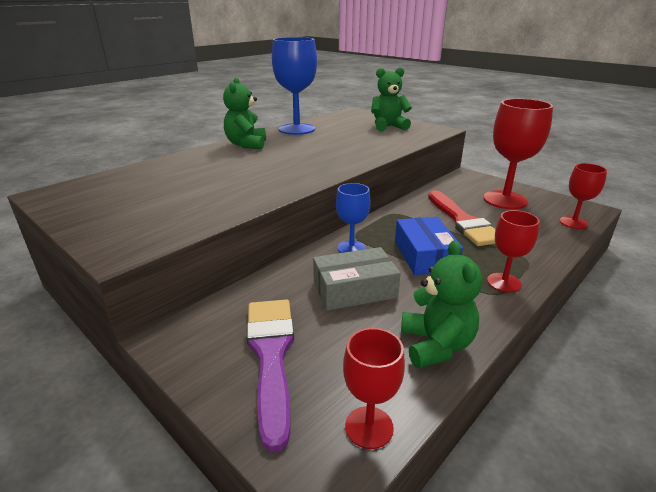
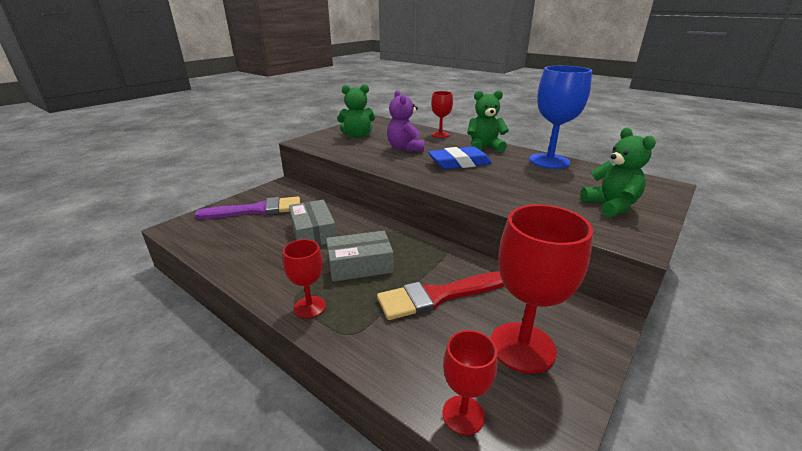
camera: 85 degrees right, 0 degrees up
(221, 178) = (405, 148): none -> purple teddy bear
(287, 157) = (459, 163): none -> blue eraser
(351, 248) = (372, 230): blue goblet -> none
(369, 427) = (193, 238): red goblet -> red goblet (440, 134)
(425, 255) = (360, 265): blue box -> grey box
(436, 345) = (242, 262): green teddy bear -> green teddy bear (357, 136)

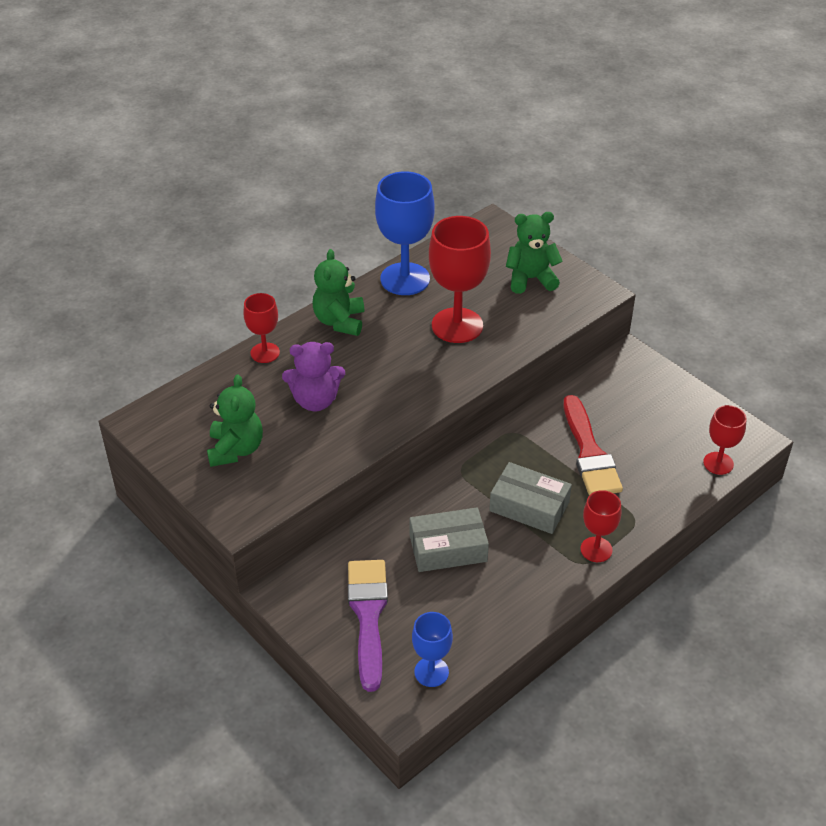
camera: 80 degrees left, 15 degrees up
(201, 235) = (431, 672): none -> blue goblet
(360, 265) = (529, 506): grey box -> grey box turned 60 degrees counterclockwise
(459, 163) = (390, 357): blue eraser -> none
(522, 347) = (657, 414): red goblet -> red goblet (457, 325)

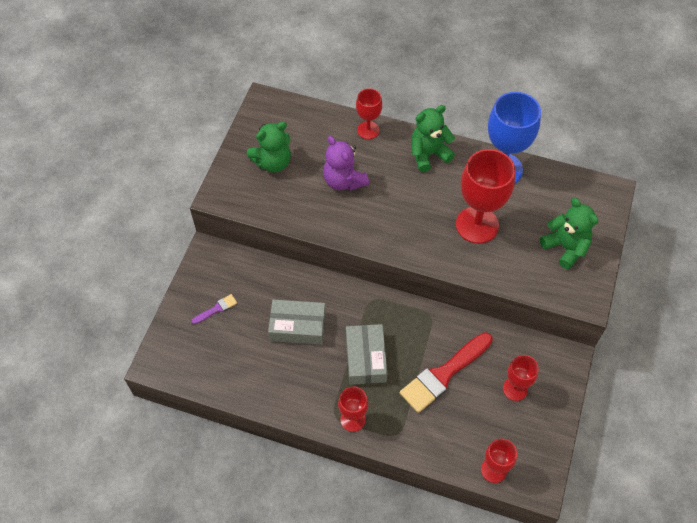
camera: 60 degrees right, 15 degrees up
(368, 616) = (216, 309): purple brush -> purple brush, size x0.45
(431, 672) = (193, 366): blue goblet -> none
(448, 548) = (298, 326): grey box -> grey box turned 45 degrees counterclockwise
(639, 407) = (515, 389): none -> red goblet

